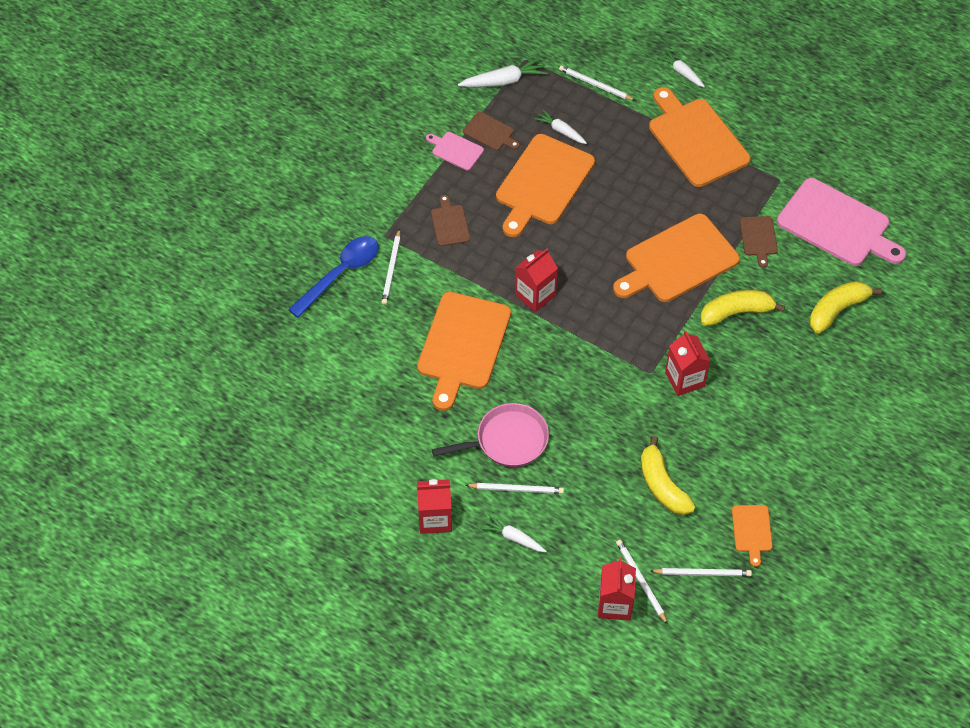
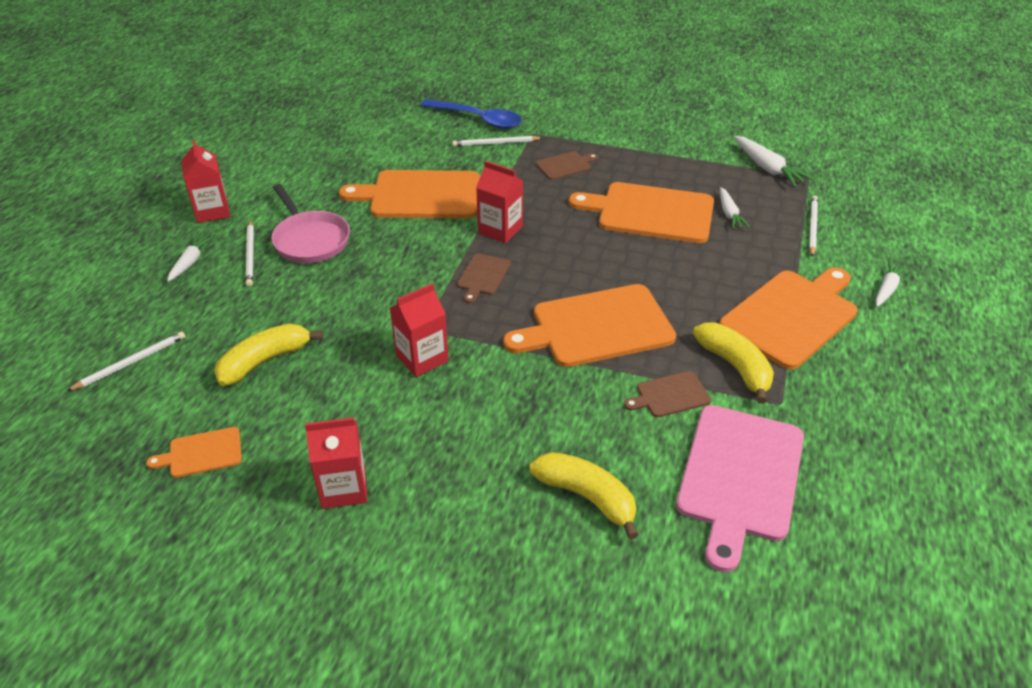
camera: 75 degrees right, 15 degrees down
(455, 150) = (658, 155): pink cutting board -> none
(490, 132) = (694, 170): brown cutting board -> brown cutting board (483, 276)
(561, 131) = (729, 214): white carrot -> white carrot turned 150 degrees clockwise
(615, 604) = (102, 346): red carton -> red carton (344, 488)
(678, 260) = (596, 327): orange cutting board -> orange cutting board turned 60 degrees counterclockwise
(702, 573) = (139, 414): white pencil -> none
(736, 312) = (540, 390): yellow banana -> yellow banana (735, 367)

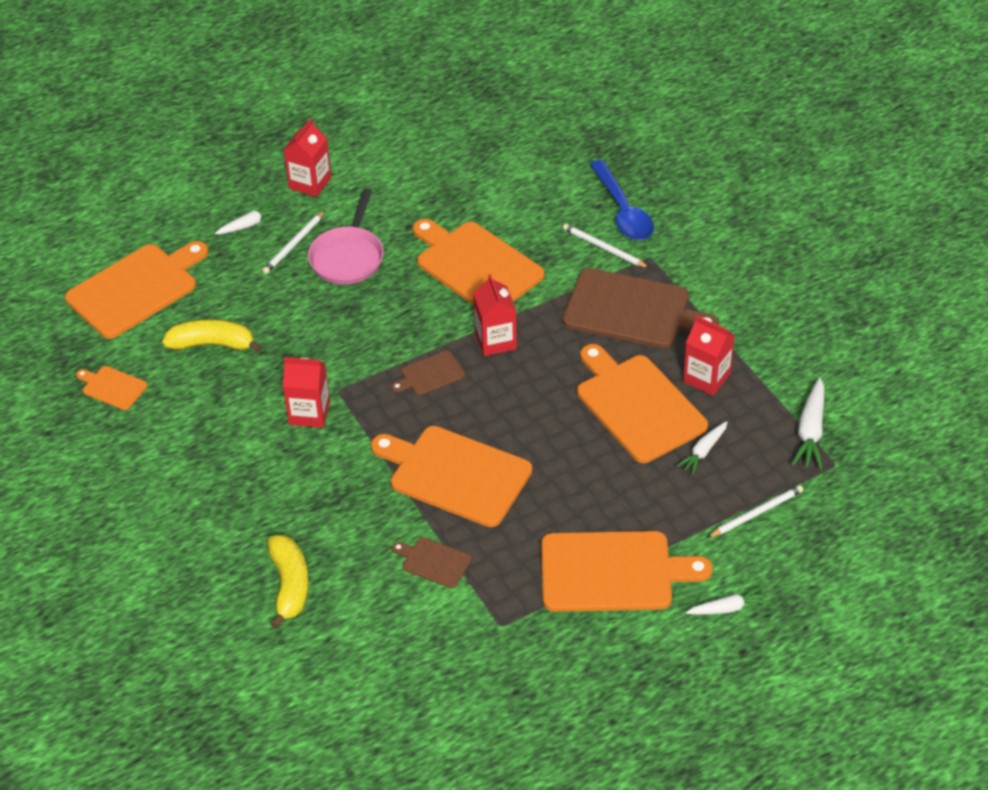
camera: 45 degrees right, 5 degrees up
(131, 362) = (136, 289): white pencil -> orange cutting board
(344, 488) = (163, 470): red carton -> red carton (706, 378)
(565, 165) = (632, 310): brown cutting board -> brown cutting board, size x2.12
(735, 367) = (509, 576): yellow banana -> none
(740, 477) = (399, 648): pink cutting board -> none

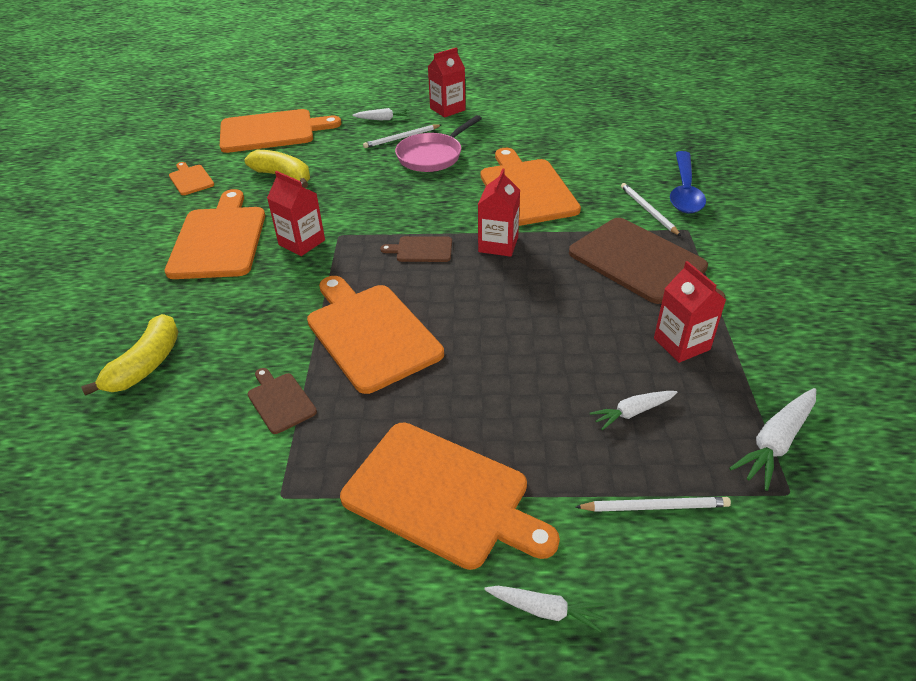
camera: 30 degrees right, 5 degrees down
(637, 405) = (591, 341): orange cutting board -> orange cutting board (219, 239)

